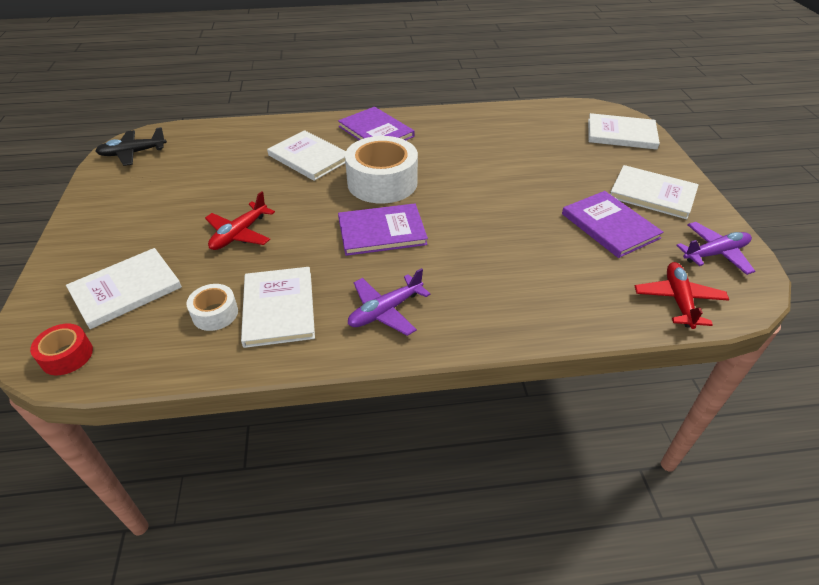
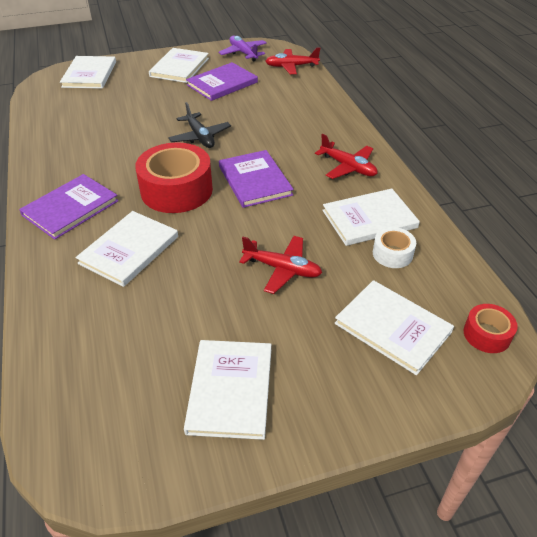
camera: 100 degrees left, 0 degrees up
(133, 153) = (117, 450): black plane -> black plane (200, 137)
(139, 196) = (230, 390): none -> white book
(382, 182) = (176, 190): white tape -> red tape
(385, 311) = (348, 167): purple plane -> red plane

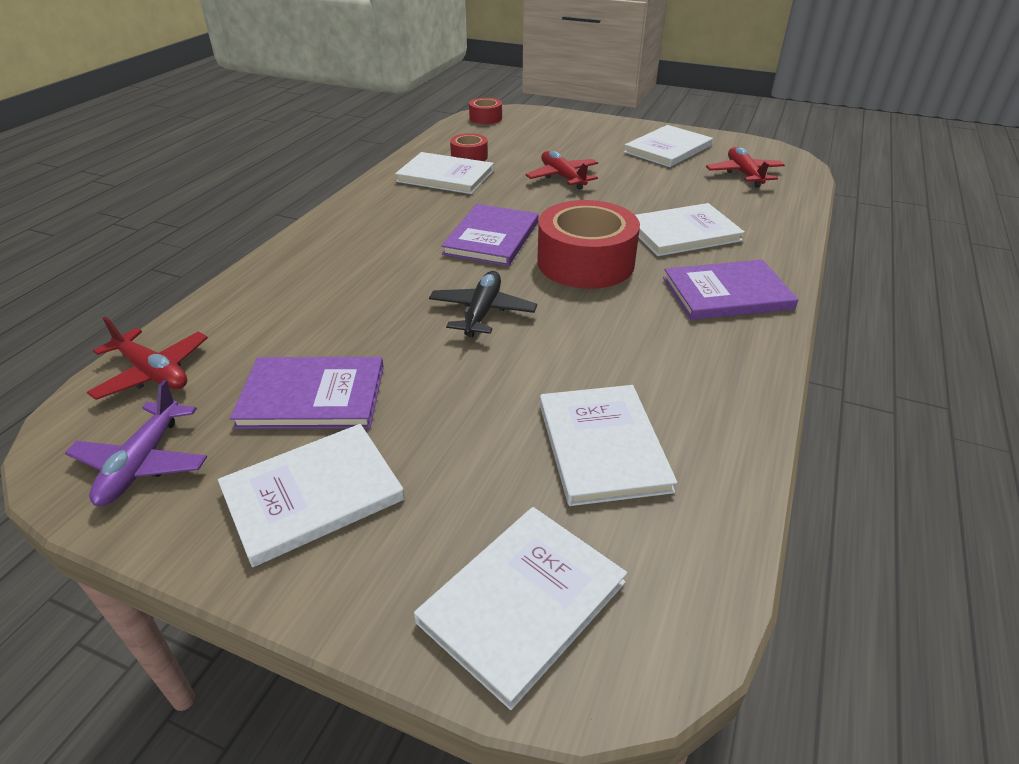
camera: 140 degrees left, 5 degrees down
(348, 167) = (384, 212): red plane -> red plane (744, 174)
(392, 254) = (469, 156): white tape -> red tape
(392, 328) = (533, 135): white book -> white book (602, 446)

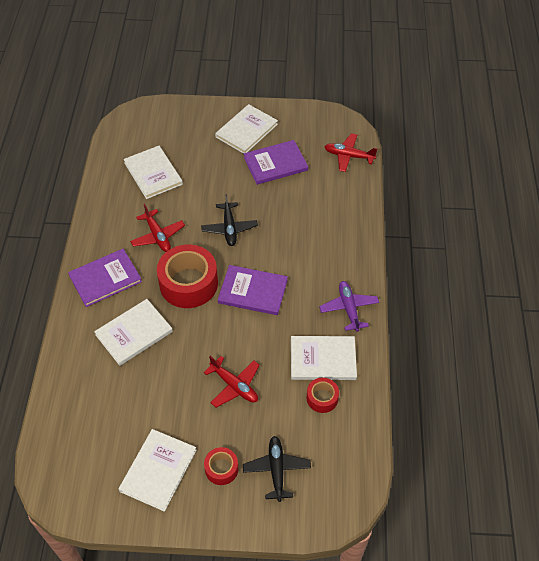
camera: 160 degrees right, 15 degrees up
(142, 463) = (313, 125): purple plane -> purple plane (349, 308)
(485, 118) = (349, 489): red tape -> red tape (221, 469)
(491, 238) = (253, 291): purple book -> purple book turned 75 degrees counterclockwise
(522, 602) = (165, 120): white book -> none
(546, 133) = (276, 470): none -> black plane
(744, 174) = (90, 438): red plane -> red plane (158, 236)

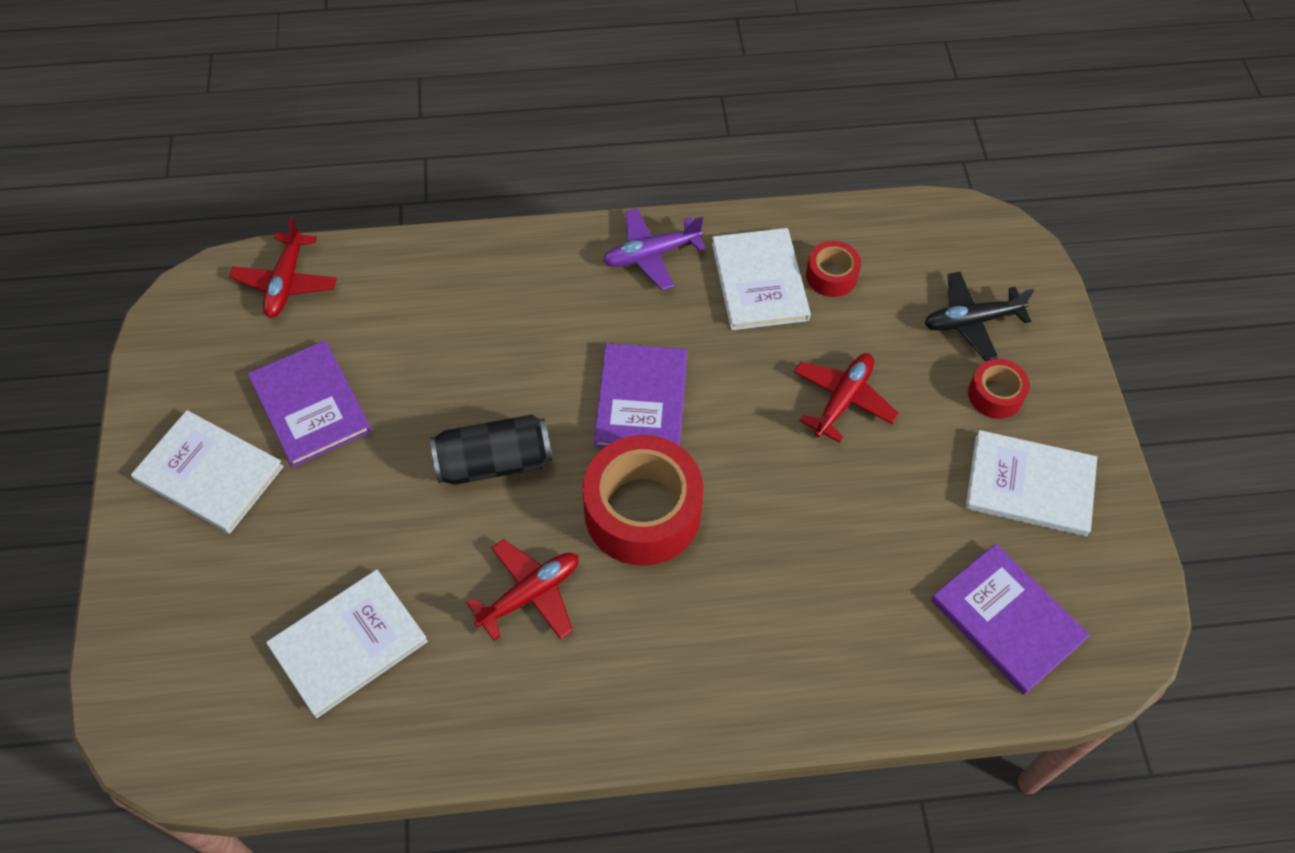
camera: 100 degrees left, 5 degrees up
(105, 279) = (658, 673): purple book -> purple book (1007, 619)
(134, 333) = (776, 585): white book -> none
(229, 228) = (494, 463): black plane -> black can

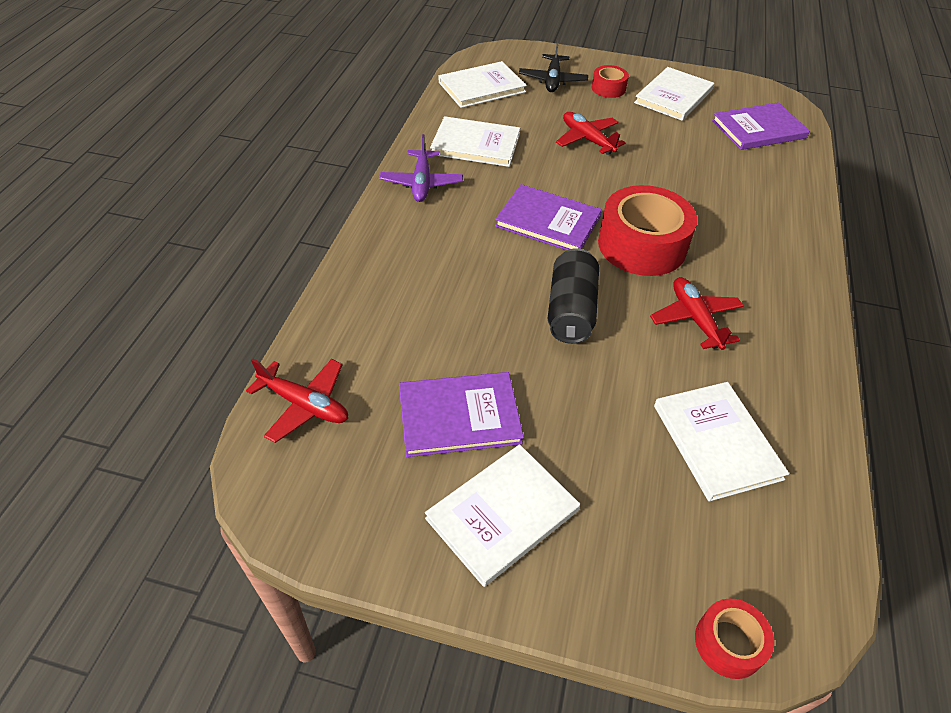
camera: 70 degrees left, 10 degrees down
(831, 276) = (489, 116): red tape -> red tape (728, 643)
(898, 246) = (482, 87): none -> white book

